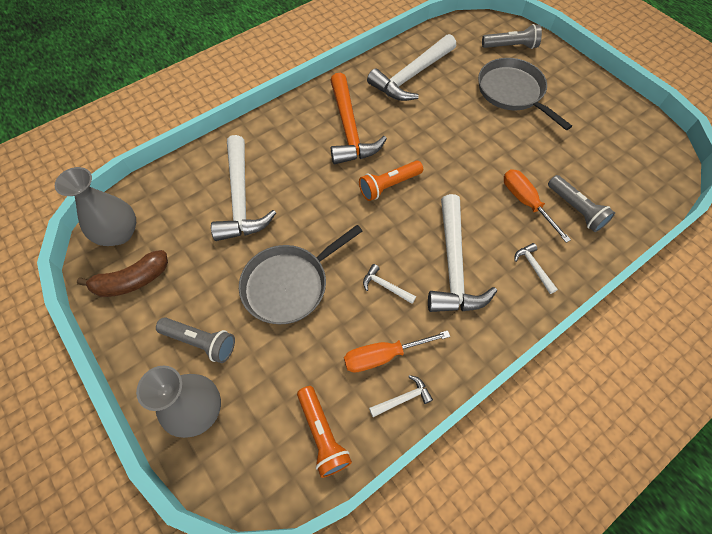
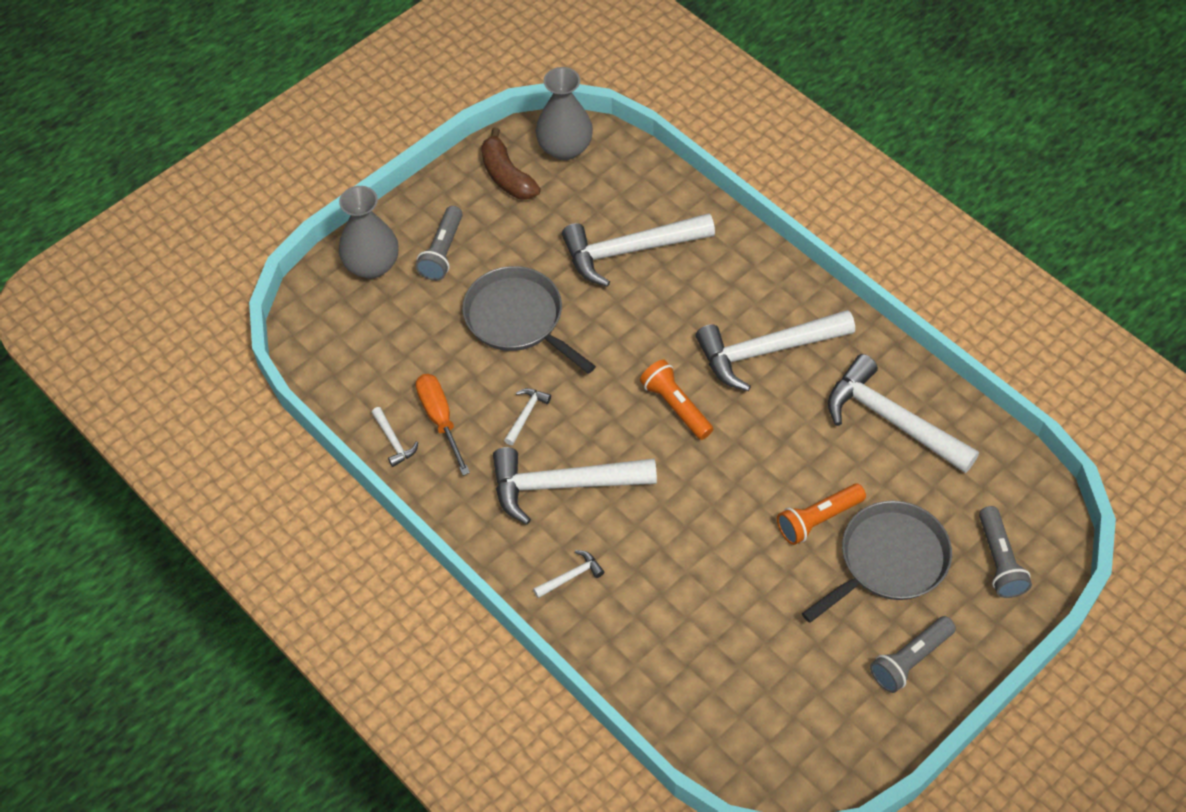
camera: 85 degrees right, 5 degrees down
(322, 434) = (353, 373): orange flashlight -> orange flashlight (818, 519)
(349, 129) = (766, 351): orange hammer -> white hammer
(525, 202) = (673, 571): orange screwdriver -> none
(575, 209) = (671, 634): grey flashlight -> grey flashlight (910, 660)

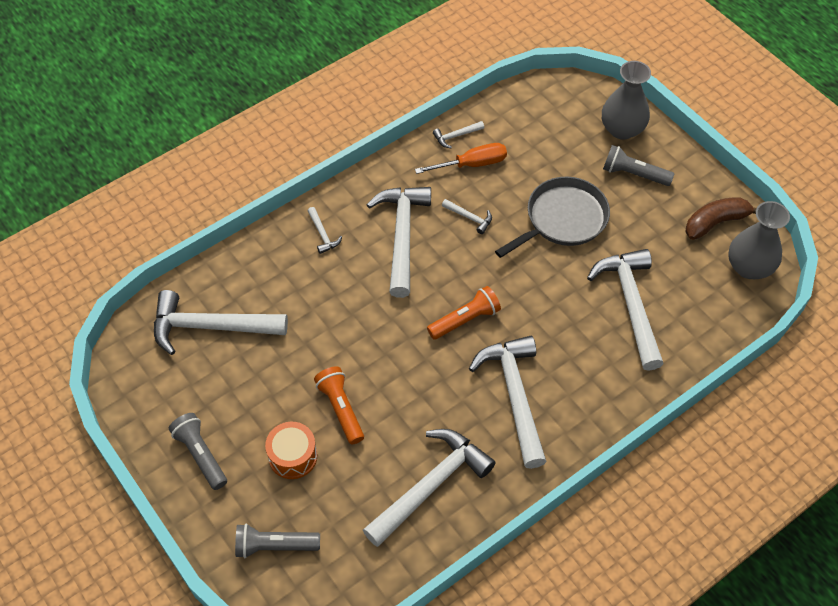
camera: 95 degrees right, 0 degrees up
(732, 685) = (210, 327): none -> white hammer
(889, 560) = (293, 456): grey pan -> orange drum

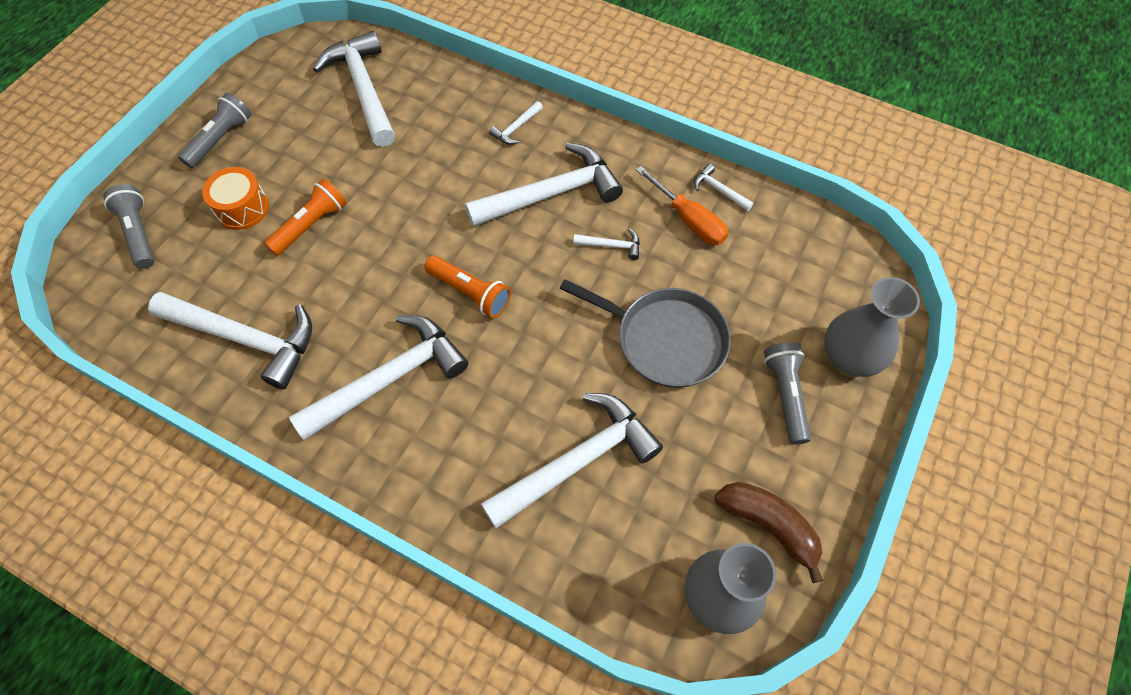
camera: 65 degrees right, 5 degrees up
(470, 218) = (612, 246): white hammer -> white hammer turned 90 degrees counterclockwise

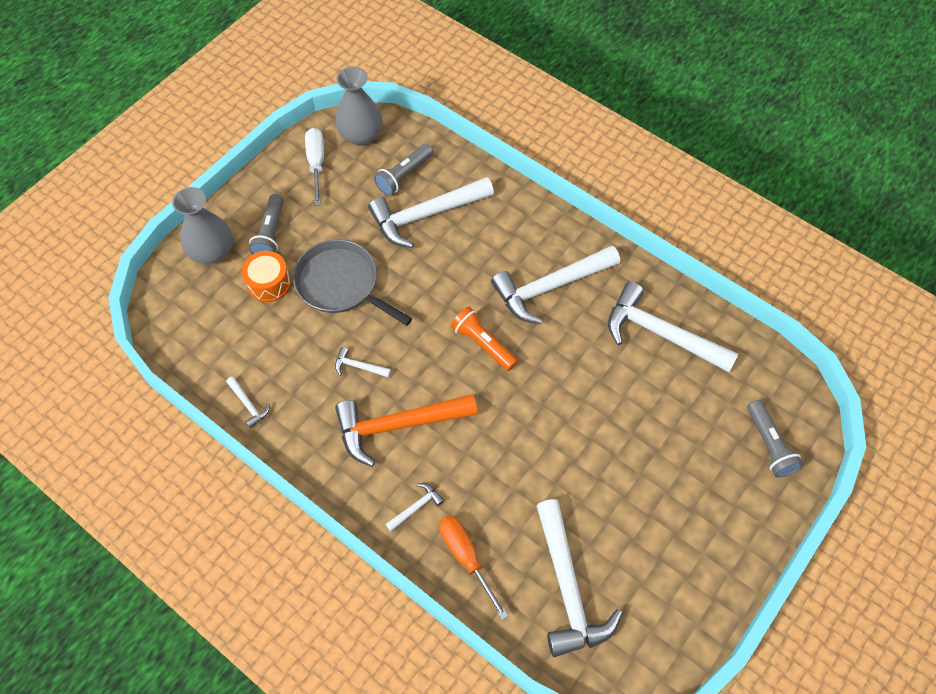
camera: 170 degrees left, 0 degrees up
(221, 139) = (712, 543): grey flashlight -> grey flashlight (404, 176)
(242, 208) = (679, 456): orange drum -> orange drum (269, 283)
(311, 225) = (615, 428): orange flashlight -> none
(552, 193) = (397, 426): white hammer -> orange hammer
(689, 220) = (286, 380): orange screwdriver -> orange screwdriver (466, 557)
(768, 526) = (316, 163): brown banana -> white screwdriver

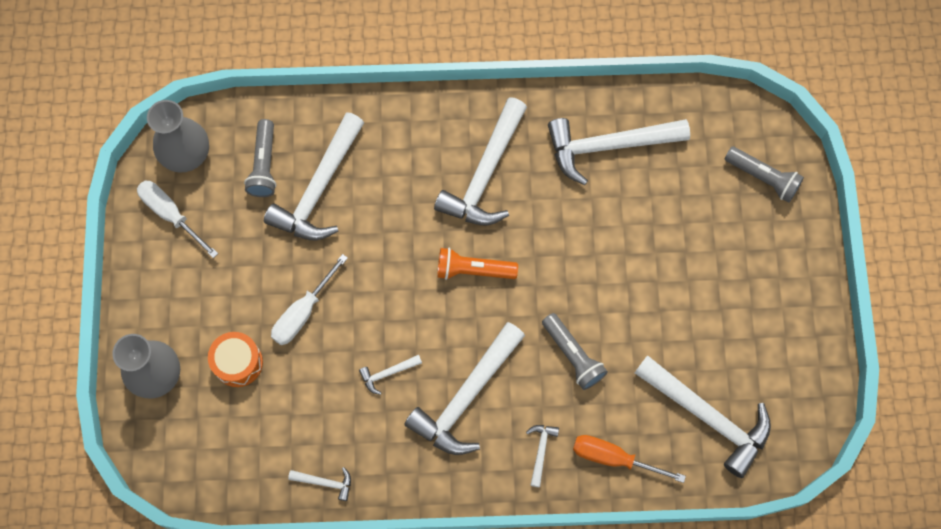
camera: 40 degrees left, 10 degrees up
(270, 234) = (194, 315): grey flashlight -> grey flashlight (573, 355)
(341, 284) = (303, 312): grey pan -> white screwdriver
(397, 426) = (466, 397): orange hammer -> white hammer

